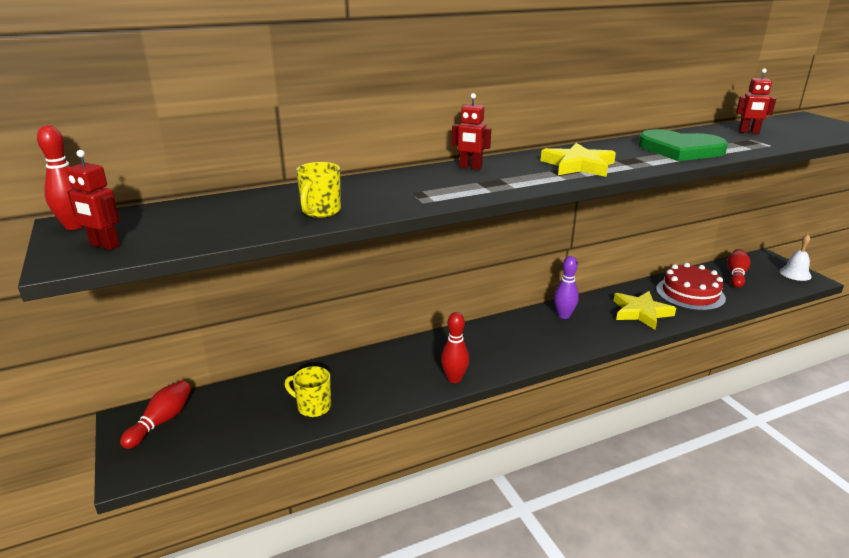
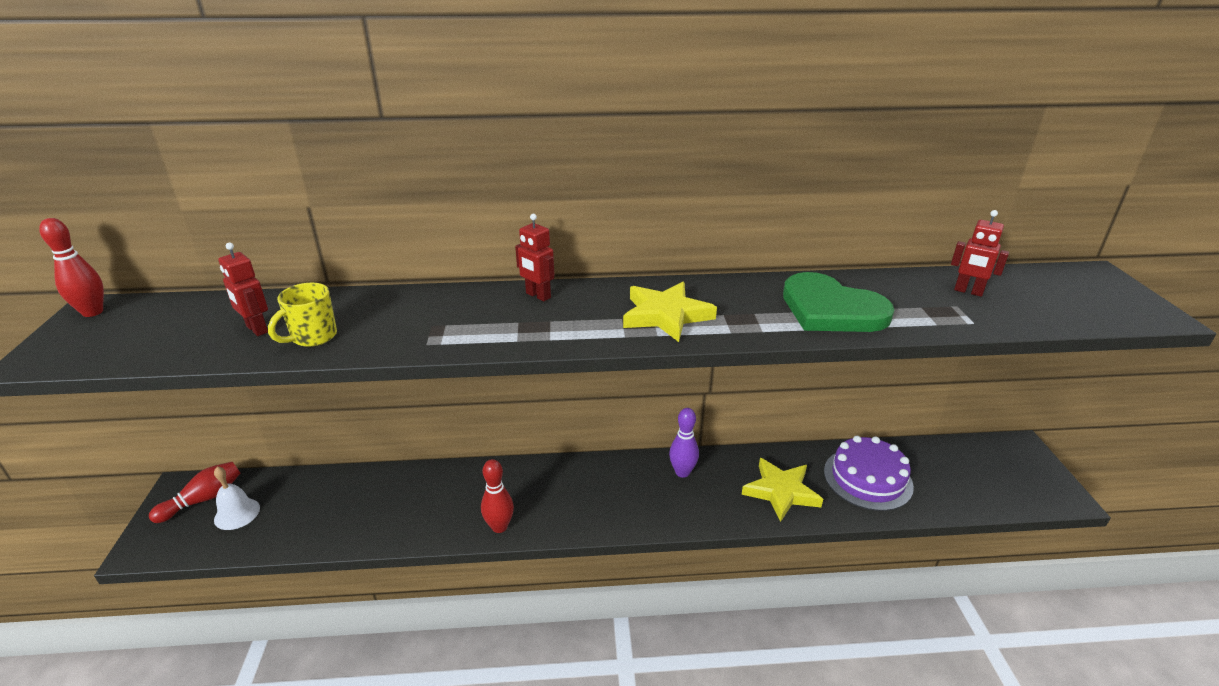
camera: 20 degrees right, 5 degrees up
(104, 245) = (86, 345): red robot -> red robot (256, 329)
(313, 407) = (340, 522): yellow mug -> none
(690, 293) = (867, 478): red cake -> purple cake
(736, 275) = (954, 464): red bowling pin -> none
(795, 273) = (1046, 482): white bell -> white bell (237, 513)

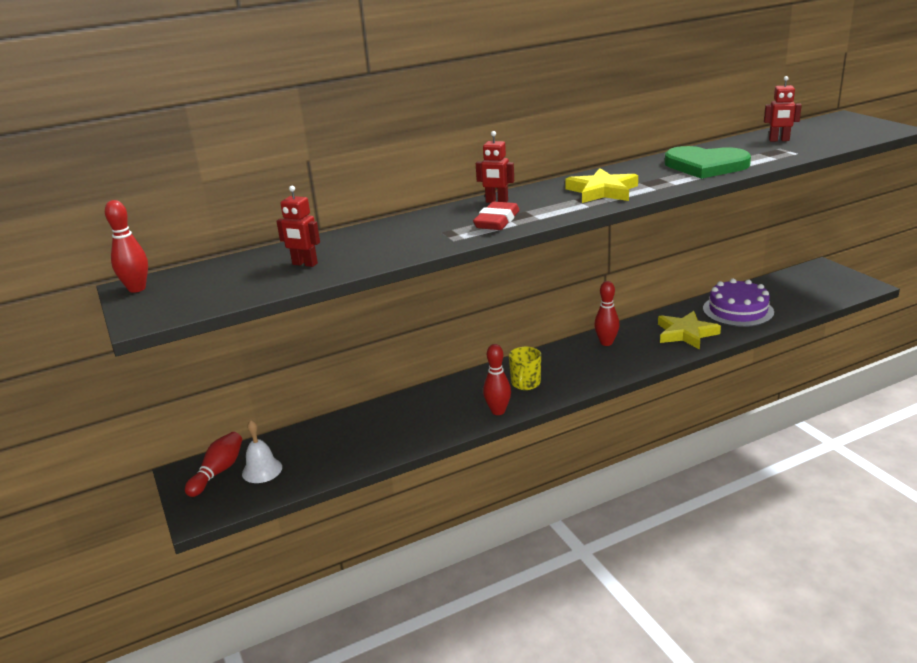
camera: 20 degrees left, 5 degrees down
(313, 337) = (359, 257): yellow mug -> yellow mug (525, 384)
(503, 327) = (497, 221): none -> red eraser
(682, 472) = (606, 343): purple bowling pin -> red bowling pin

